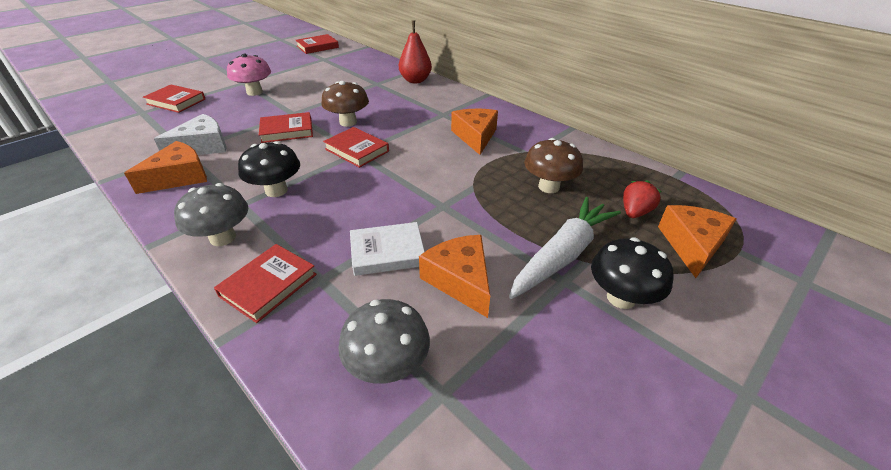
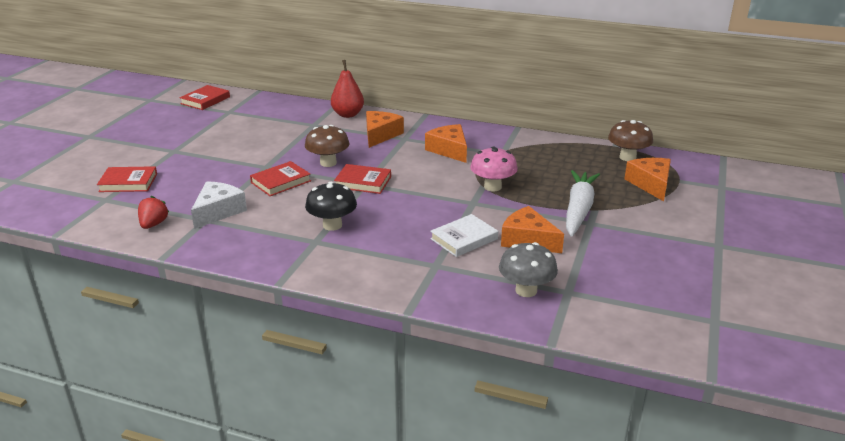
camera: 25 degrees left, 10 degrees down
(179, 177) = (232, 237): orange cheese -> orange cheese (380, 135)
(223, 238) = (331, 263): grey mushroom -> none
(254, 92) = (200, 157): pink mushroom -> pink mushroom (492, 187)
(268, 285) = (403, 278): red book -> none
(549, 187) = (536, 172): brown mushroom -> brown mushroom (627, 157)
(621, 298) = (629, 222): black mushroom -> none
(635, 212) = (604, 174): red strawberry -> red strawberry (153, 224)

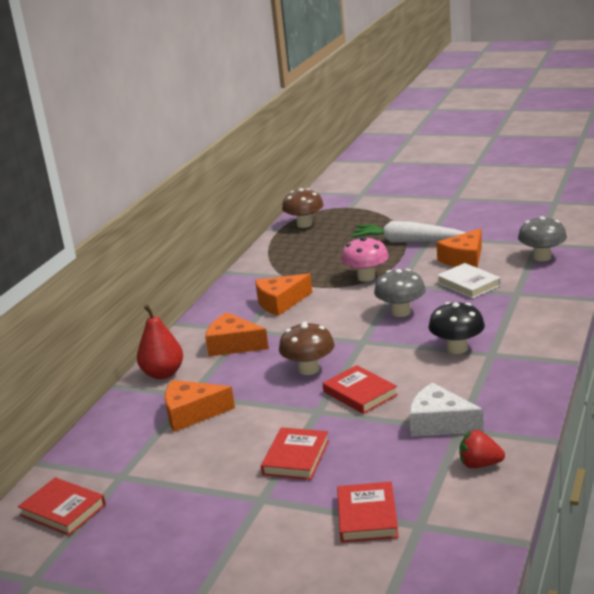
camera: 85 degrees left, 5 degrees down
(363, 182) = (358, 342): red book -> red book (296, 457)
(413, 202) = (401, 312): none -> grey mushroom
(650, 184) = (358, 217): orange cheese -> orange cheese (192, 413)

